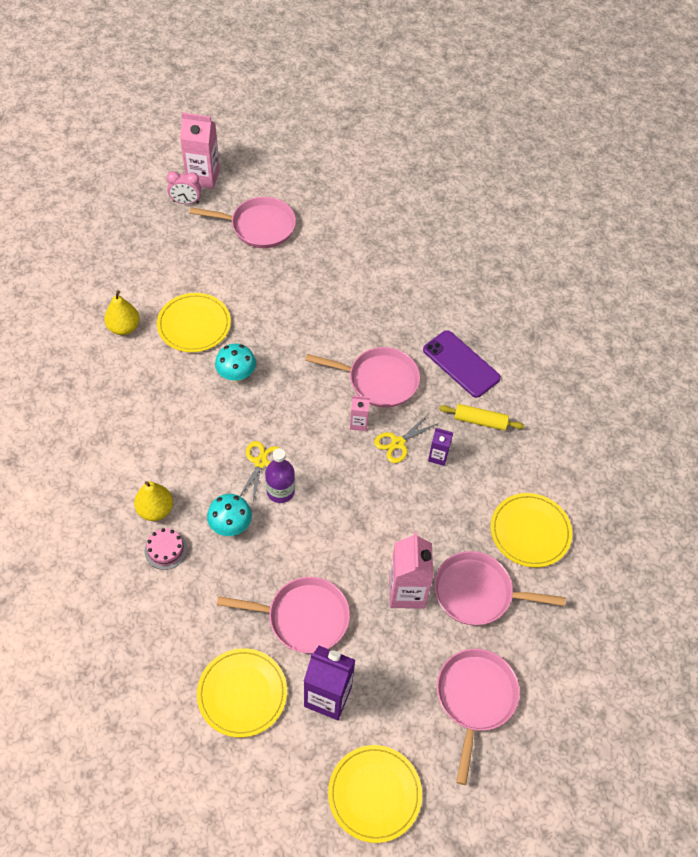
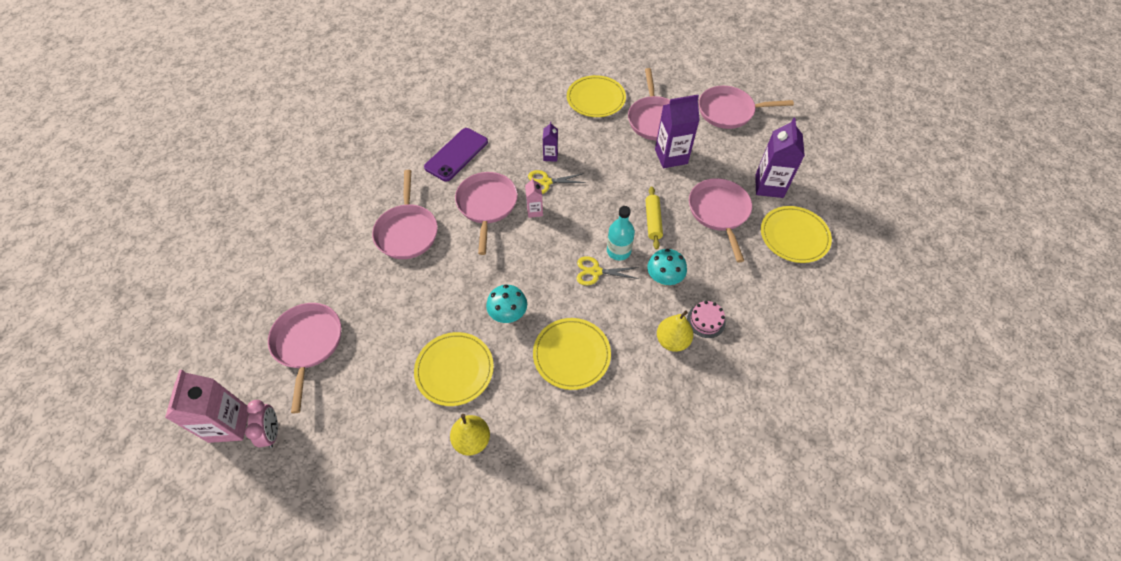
camera: 100 degrees left, 0 degrees up
(280, 491) = (618, 251): purple bottle -> turquoise bottle
(362, 307) = (407, 231): none -> pink pan
(374, 794) = (817, 150): yellow plate -> yellow plate (571, 354)
(398, 443) = (546, 182): yellow scissors -> yellow scissors turned 135 degrees clockwise
(407, 592) = (671, 156): pink carton -> purple carton
(480, 421) = (510, 136): yellow rolling pin -> yellow rolling pin (653, 221)

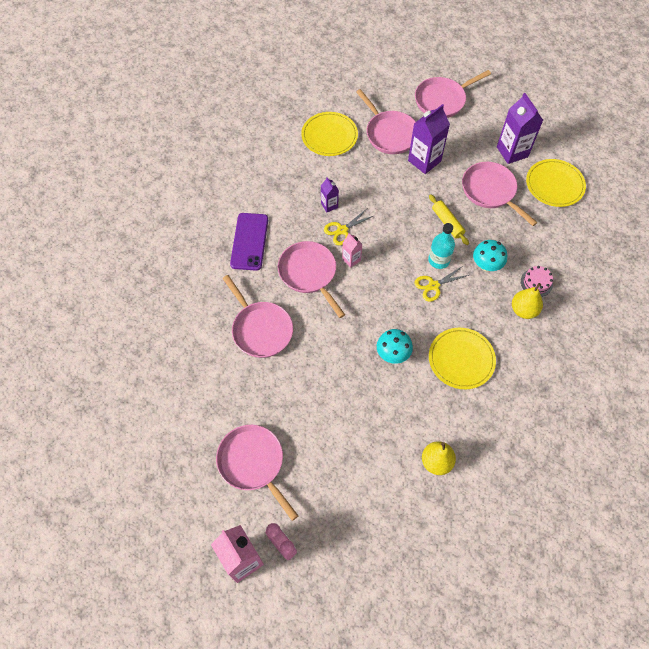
camera: 30 degrees left, 5 degrees up
(454, 370) = (384, 418): yellow plate -> none

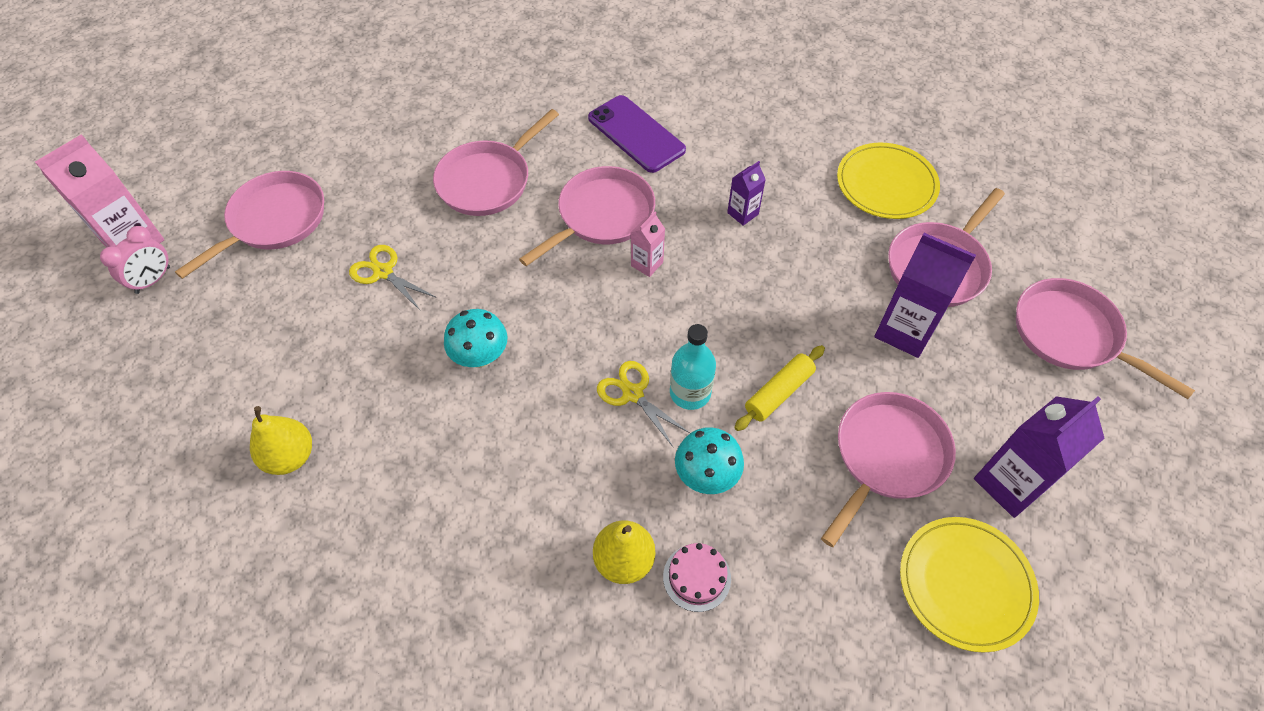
camera: 75 degrees right, 5 degrees down
(249, 241) = (636, 134): purple phone -> purple phone turned 60 degrees clockwise
(342, 230) = (700, 240): yellow scissors -> yellow scissors (383, 272)
(461, 359) = (491, 464): yellow plate -> none

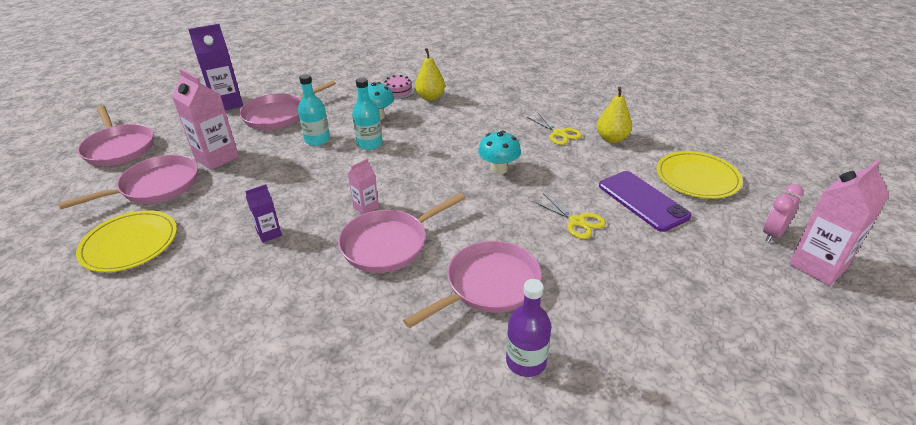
camera: 170 degrees left, 20 degrees down
(274, 221) = (691, 270): pink pan -> none
(454, 120) = (526, 361): none -> purple bottle
(632, 394) = (404, 146): yellow scissors -> yellow scissors (559, 133)
(636, 134) = (325, 318): purple phone -> purple phone (643, 201)
(779, 393) = (317, 140): yellow rolling pin -> turquoise bottle
(904, 331) = (217, 158): purple carton -> pink carton
(965, 584) = (280, 82): yellow plate -> yellow plate (697, 178)

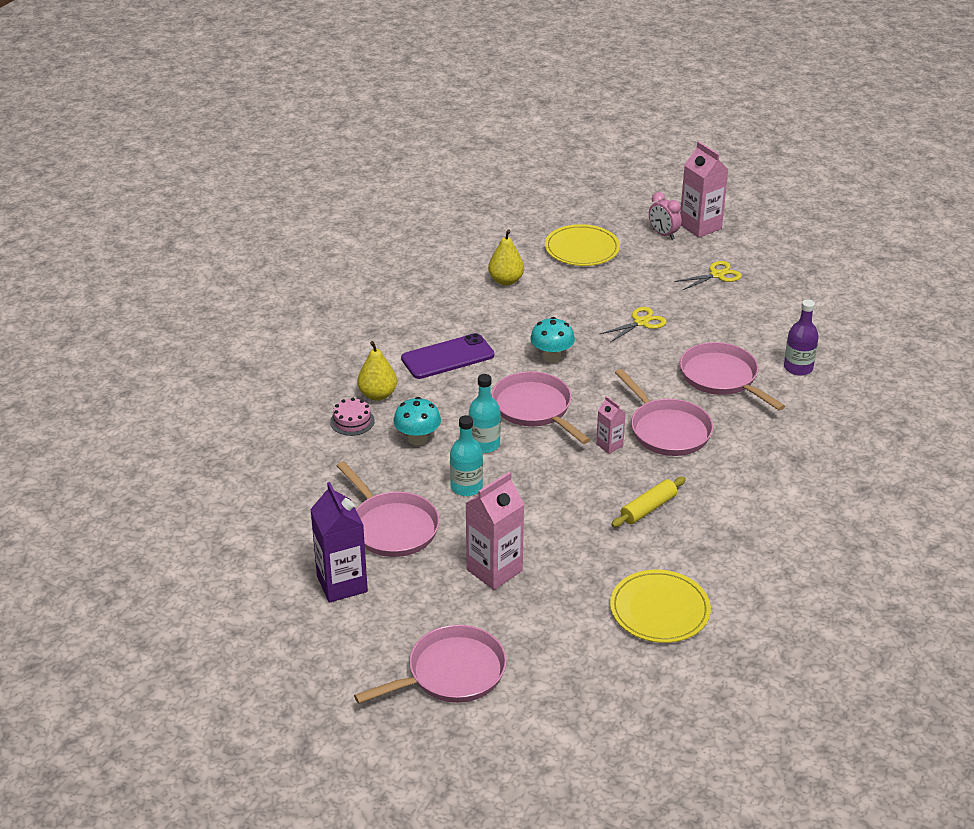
camera: 85 degrees left, 0 degrees up
(155, 187) = (552, 613): pink pan -> pink pan (534, 408)
(269, 234) = (648, 508): purple carton -> yellow rolling pin
(559, 133) = (488, 311): yellow scissors -> yellow scissors (717, 275)
(643, 201) = (614, 283): purple phone -> purple phone (447, 357)

